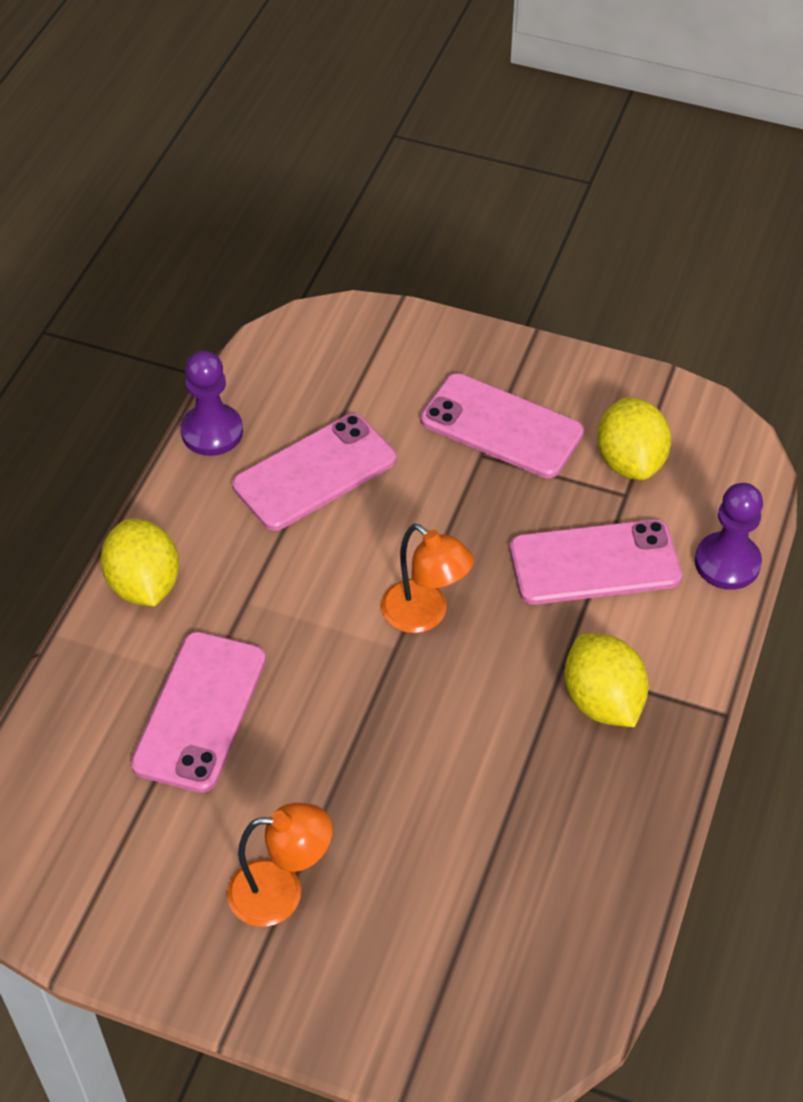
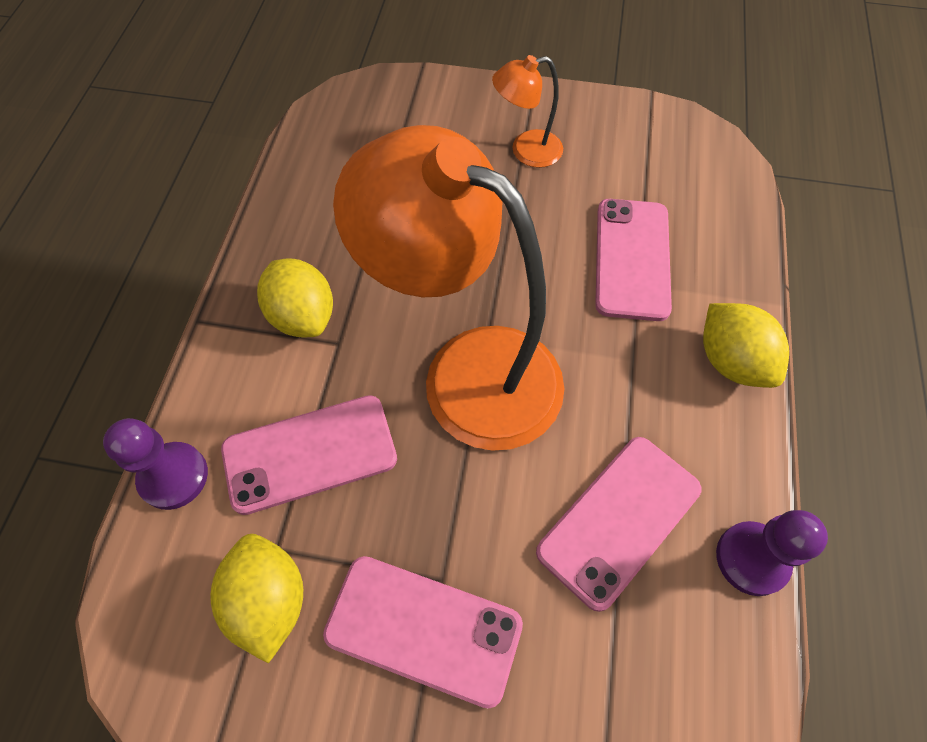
camera: 170 degrees right, 10 degrees up
(425, 615) = (468, 371): orange lamp -> orange lamp, size x2.22

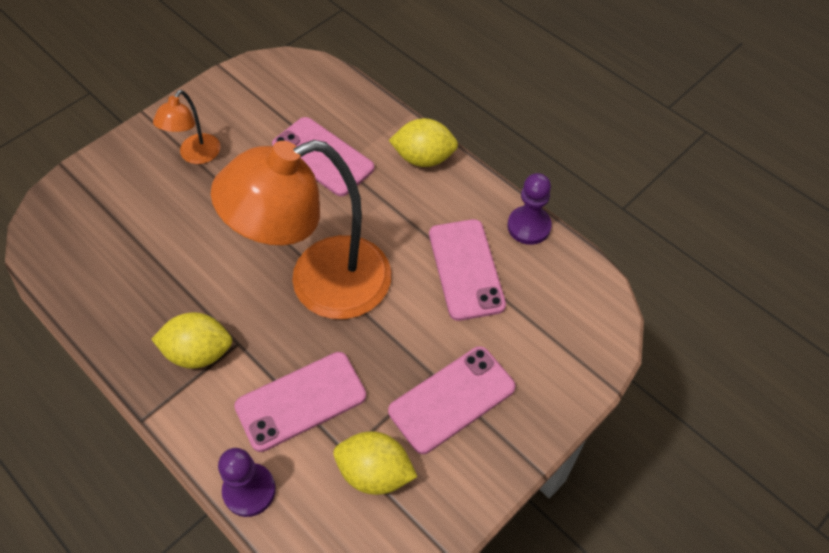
camera: 55 degrees left, 5 degrees down
(310, 454) = (301, 401): pink phone -> pink phone turned 45 degrees clockwise

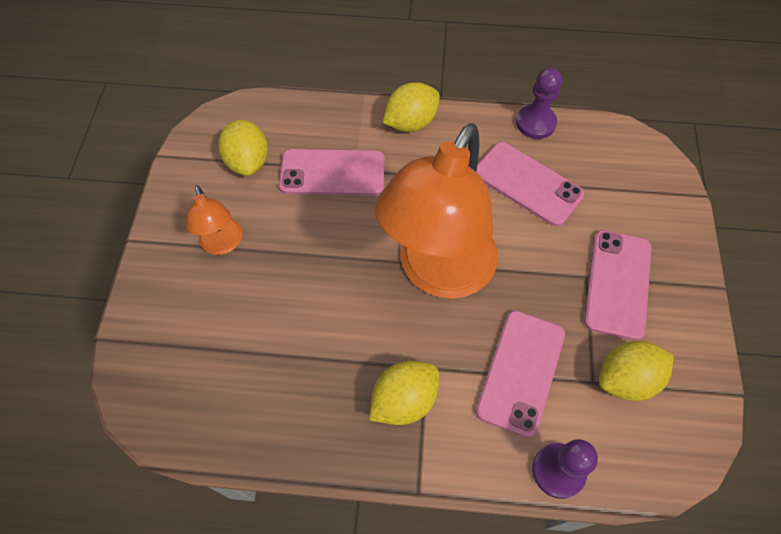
camera: 40 degrees left, 5 degrees up
(273, 108) = (248, 161): none -> yellow lemon

